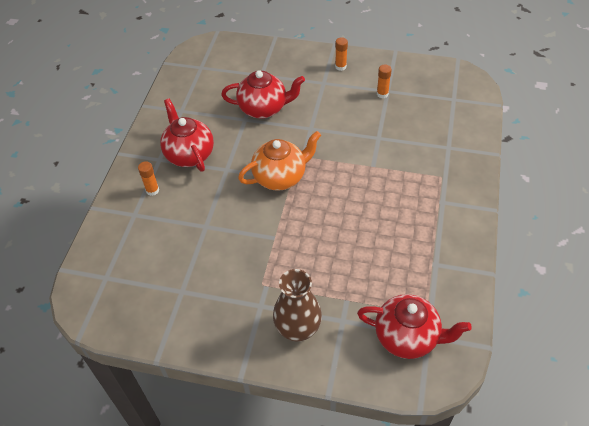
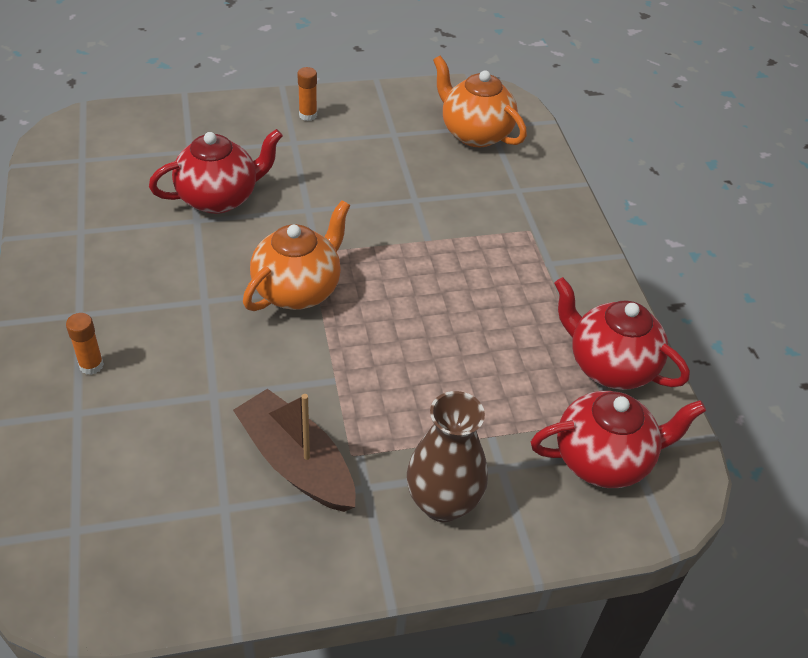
camera: 30 degrees left, 5 degrees down
(189, 154) = (129, 294): red teapot -> red teapot (609, 366)
(230, 278) = (296, 462): none -> brown boat
(382, 94) = (389, 140): orange glue stick -> none
(440, 102) = (474, 133): none -> orange teapot

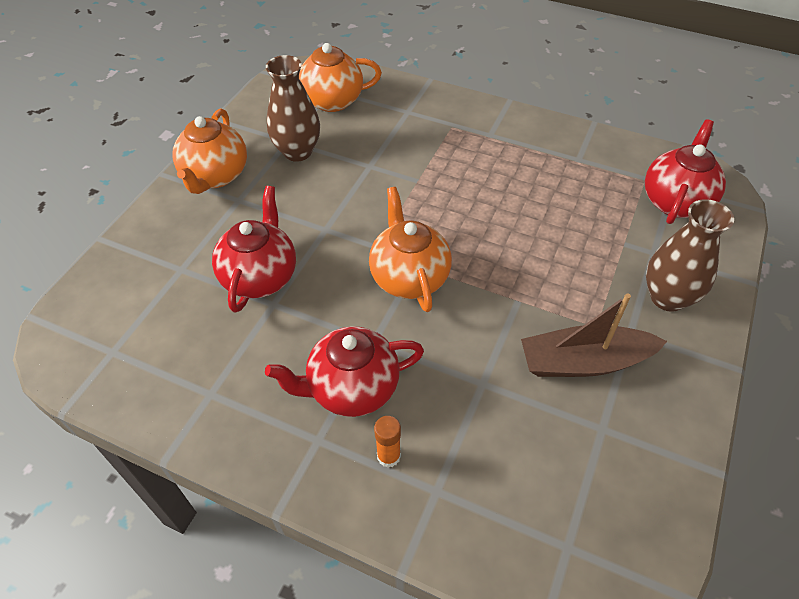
camera: 50 degrees left, 5 degrees up
(308, 115) = (215, 176): orange glue stick -> orange teapot
(386, 146) = (297, 152): none -> brown vase
(609, 366) = (601, 157): red teapot -> red teapot (351, 388)

